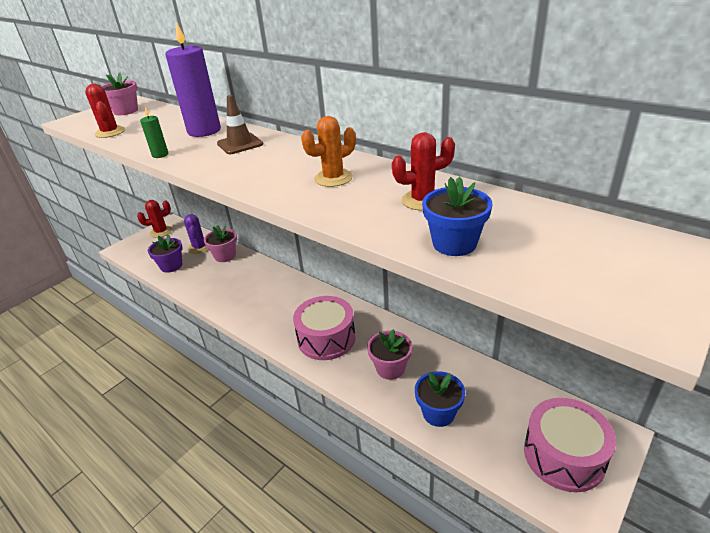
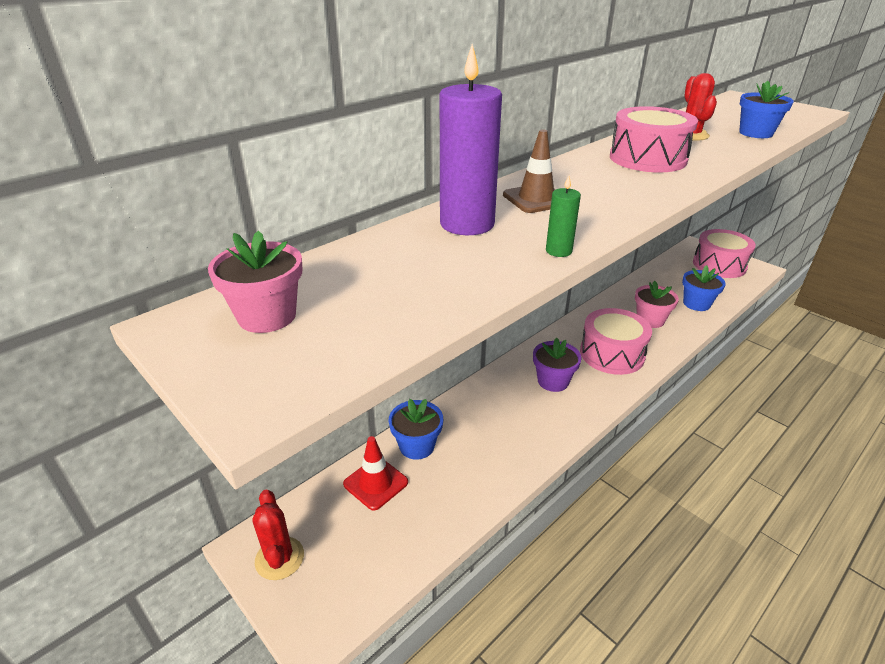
camera: 85 degrees left, 0 degrees up
(110, 132) = (412, 316): red cactus -> none
(171, 266) = (422, 520): purple flower pot -> purple flower pot (553, 381)
(199, 247) = (375, 483): purple cactus -> red traffic cone
(225, 256) = (417, 446): pink flower pot -> blue flower pot
(333, 178) = (647, 158): orange cactus -> pink drum

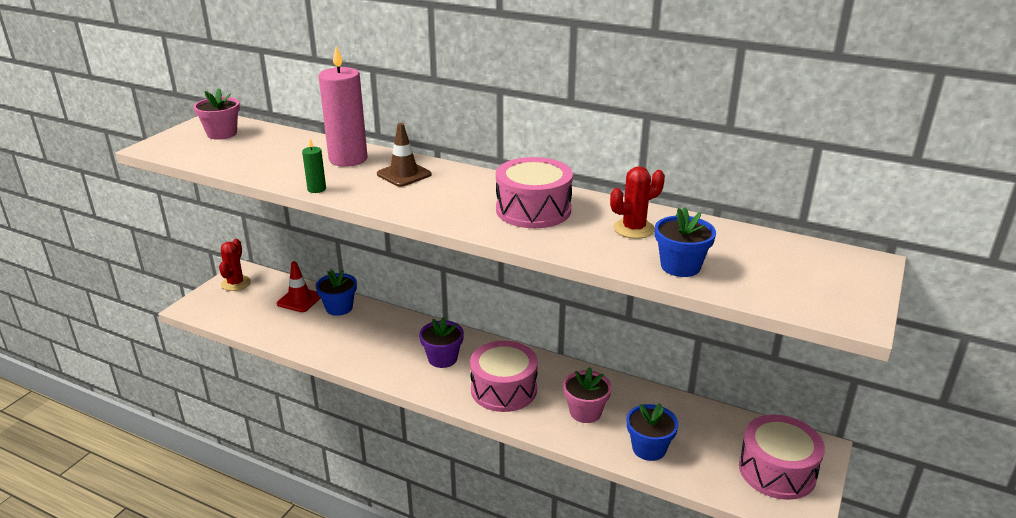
camera: 70 degrees right, 5 degrees down
(279, 558) = (236, 283): red cactus -> red cactus turned 45 degrees counterclockwise
(467, 224) = (348, 159): purple candle -> pink candle

